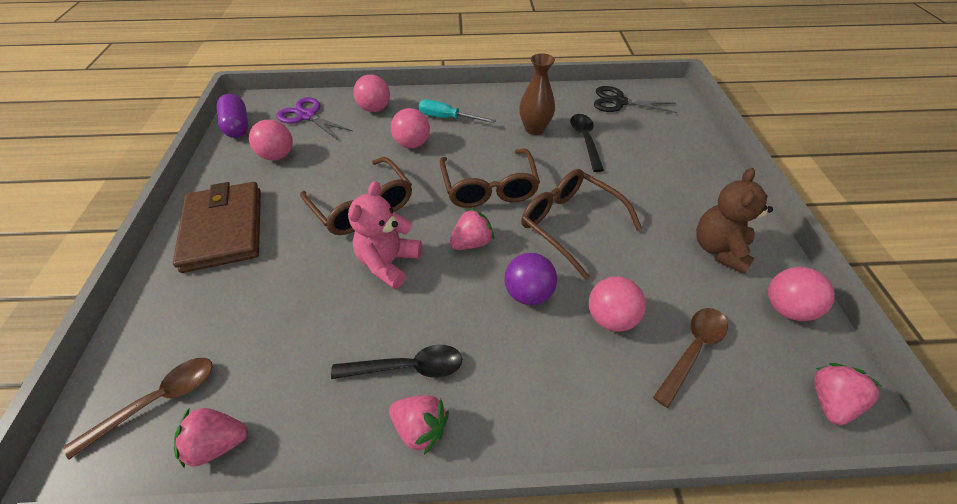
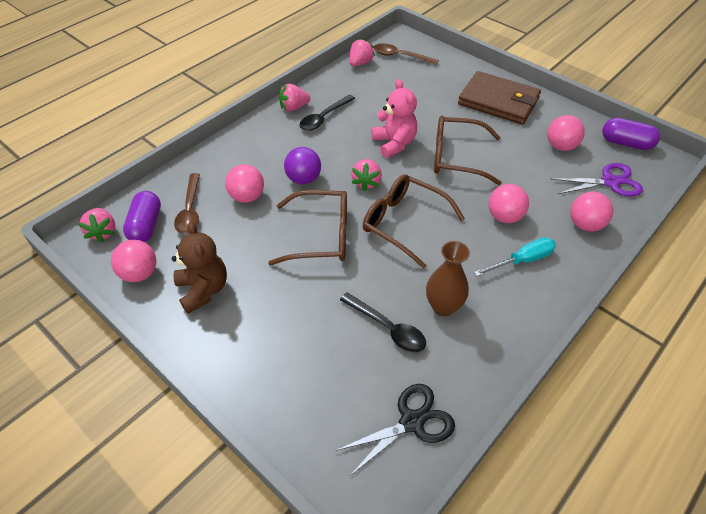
camera: 135 degrees right, 0 degrees up
(158, 401) = (400, 56): brown spoon -> brown spoon turned 105 degrees clockwise
(761, 367) = (146, 226): none -> purple capsule

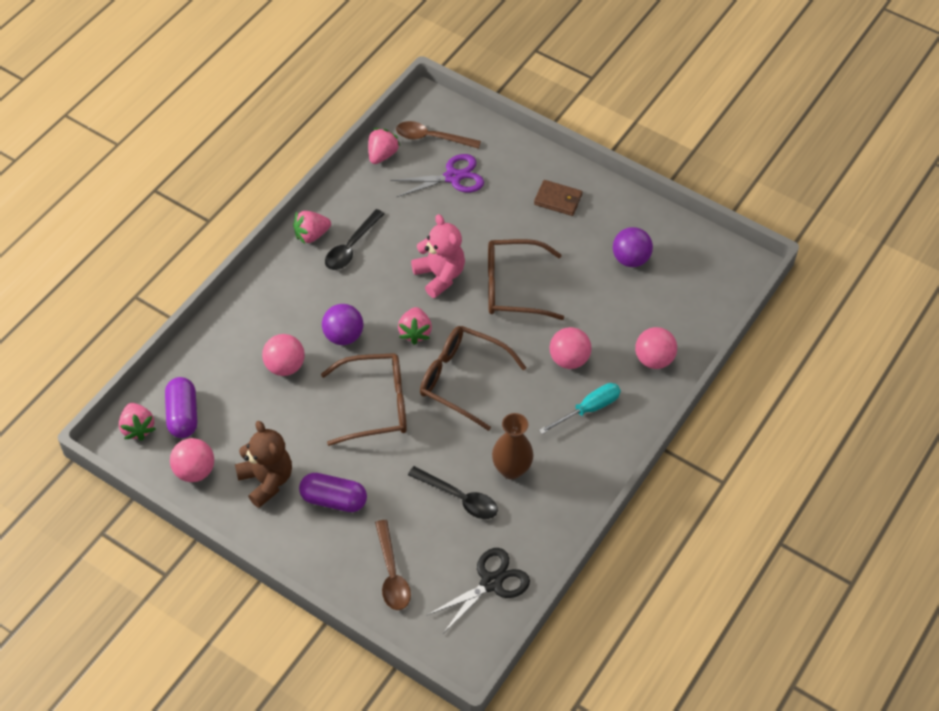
camera: 10 degrees left, 5 degrees up
(190, 210) = (225, 390): brown spoon -> brown spoon (391, 574)
(498, 101) = (558, 199): brown wallet -> brown wallet, size x0.50
(560, 146) = (630, 259): pink ball -> purple ball
(609, 182) = (682, 302): purple scissors -> purple scissors (452, 177)
(626, 143) = (704, 246): purple capsule -> purple capsule (333, 499)

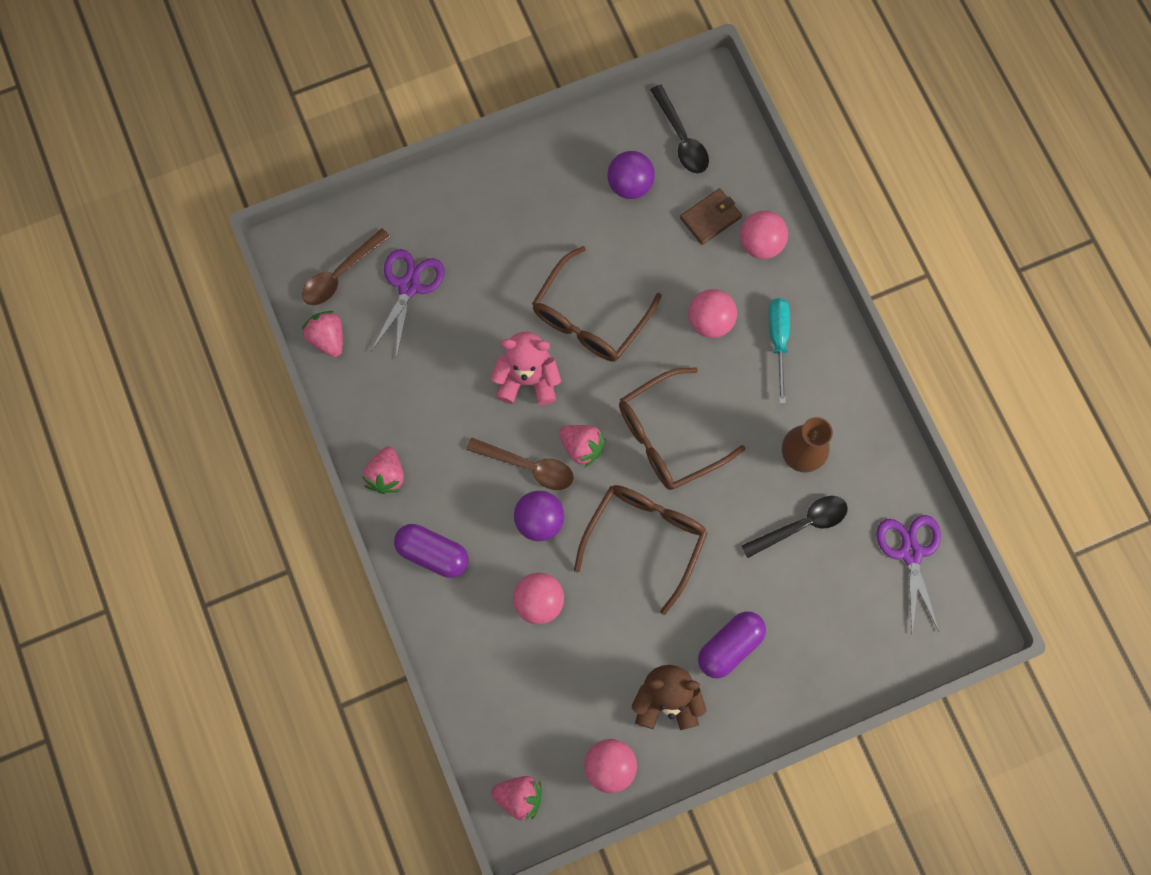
camera: 55 degrees left, 20 degrees up
(183, 415) = (533, 740): purple capsule -> purple capsule (433, 553)
(351, 247) = (430, 444): black spoon -> black spoon (681, 138)
(391, 574) = (846, 639): brown spoon -> brown spoon (528, 466)
(491, 583) = (910, 553): black scissors -> purple scissors
(558, 199) = (510, 203): brown wallet -> brown wallet (710, 217)

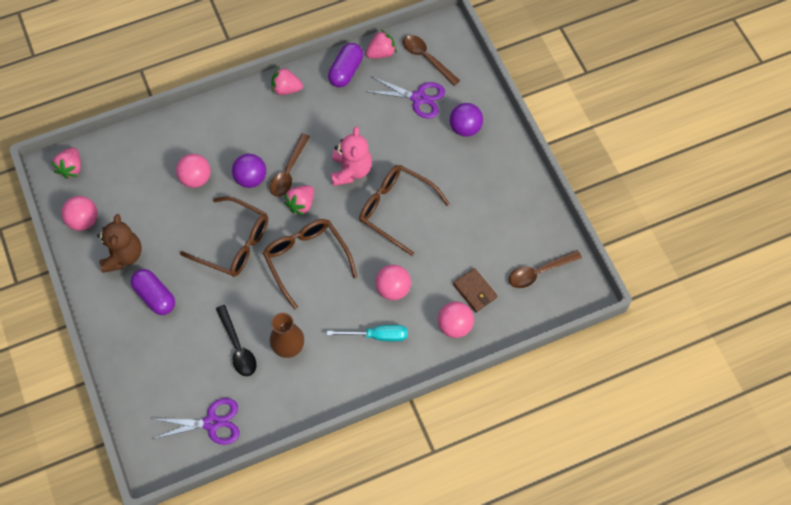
camera: 90 degrees right, 10 degrees down
(433, 553) = (232, 116): purple capsule -> purple capsule (346, 71)
(630, 185) = (499, 236): purple ball -> purple ball (465, 128)
(681, 138) = (539, 272): black spoon -> brown spoon

